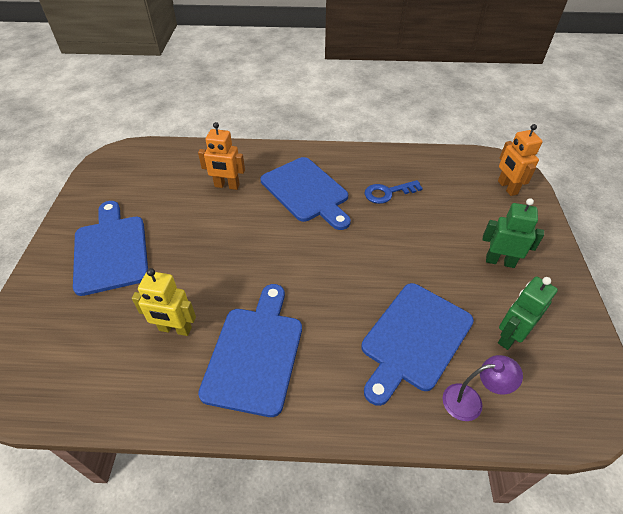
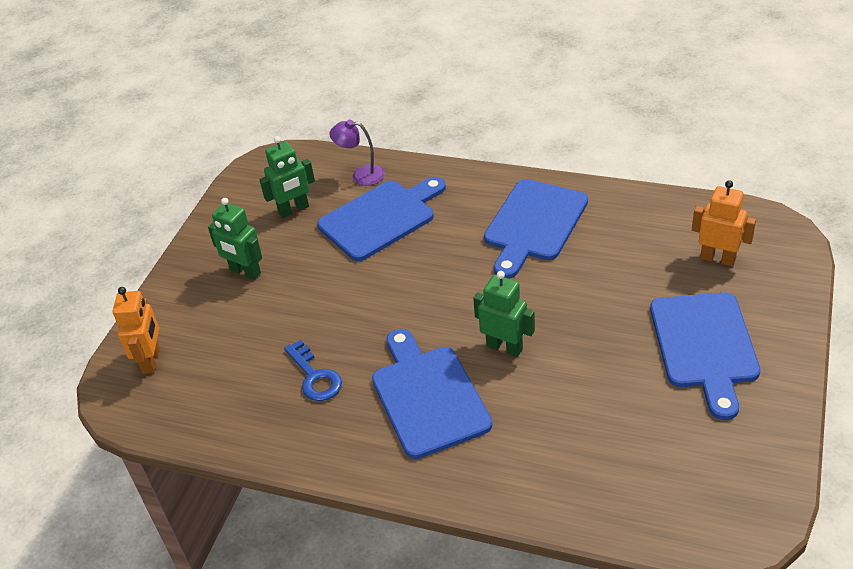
camera: 160 degrees left, 5 degrees down
(175, 329) = (613, 252): yellow robot -> none
(227, 186) = (545, 425): orange robot -> orange robot (718, 258)
(262, 229) = (504, 347): none -> green robot
(388, 193) = (315, 377): blue key -> blue key turned 60 degrees clockwise

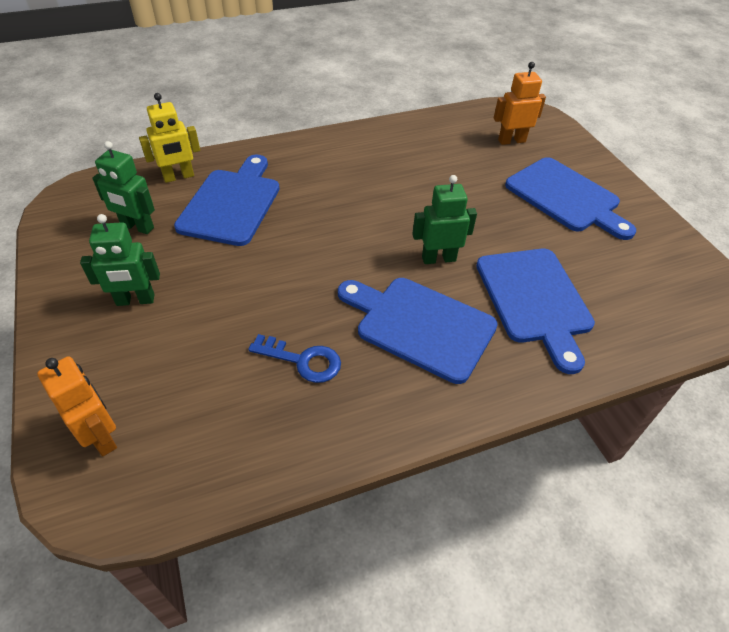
camera: 45 degrees left, 5 degrees up
(294, 210) = (137, 227): green robot -> green robot turned 90 degrees clockwise
(361, 175) = (179, 177): purple lamp -> yellow robot
(534, 224) = (365, 163): blue cutting board -> blue cutting board (535, 300)

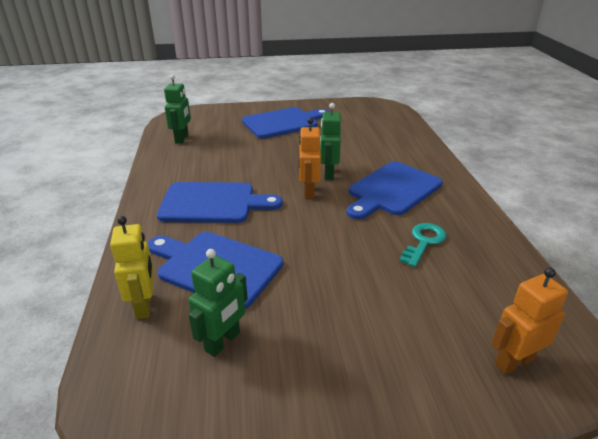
camera: 75 degrees left, 15 degrees down
(135, 300) = (344, 341): green robot -> green robot (182, 139)
(303, 360) = (423, 242): blue key -> turquoise key
(511, 141) = (211, 127): orange robot -> orange robot (308, 191)
(535, 300) = (374, 149): blue cutting board -> blue cutting board (213, 203)

